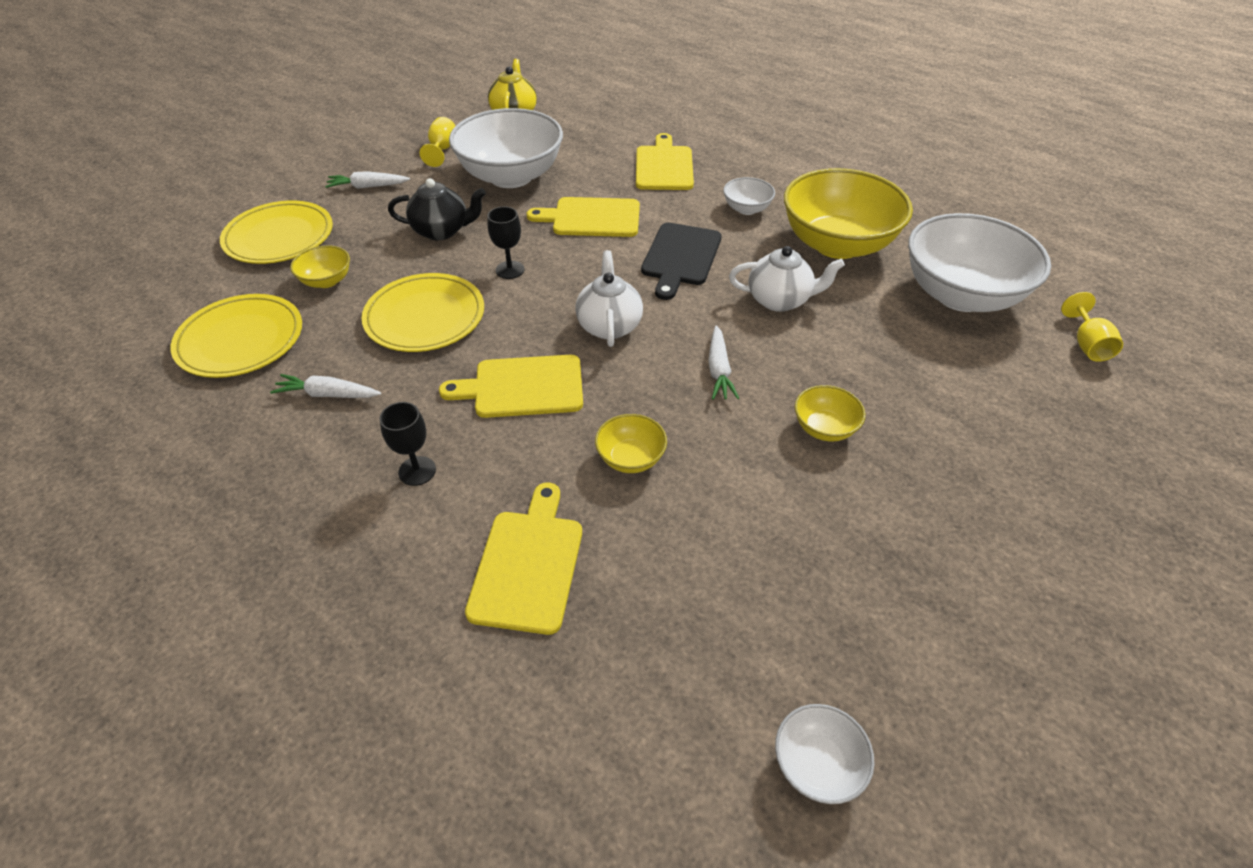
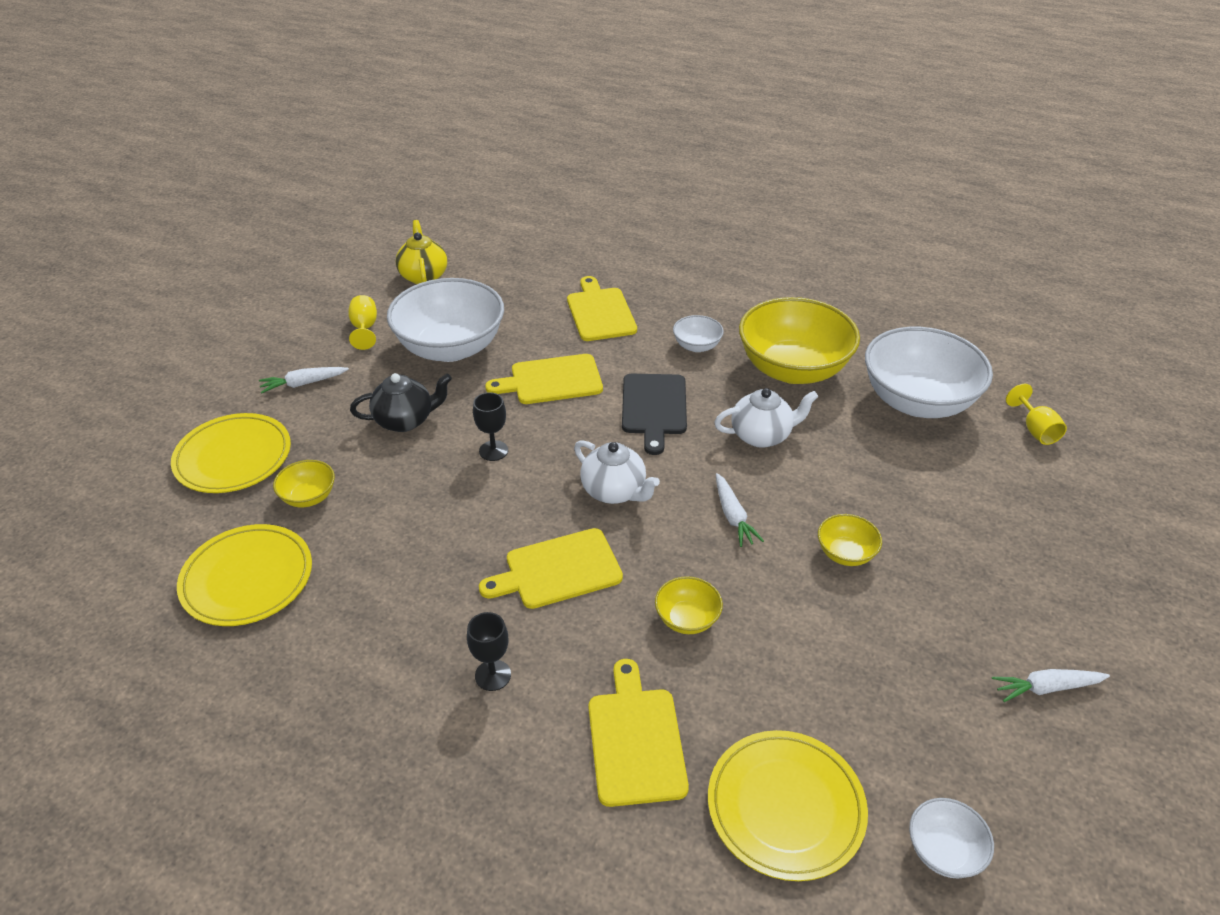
camera: 15 degrees left, 5 degrees down
(328, 394) = (368, 617): white carrot -> white carrot (1046, 688)
(425, 317) = (429, 517): yellow plate -> yellow plate (785, 807)
(609, 326) = (614, 491): white teapot -> white teapot turned 150 degrees clockwise

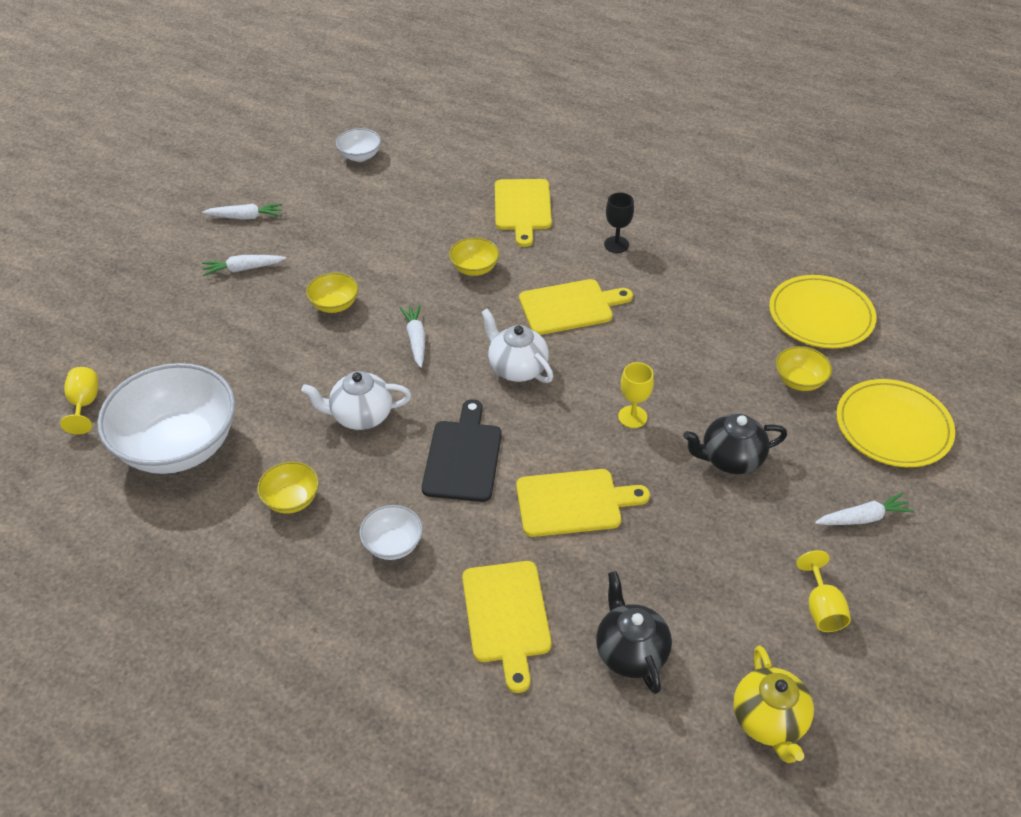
camera: 175 degrees left, 5 degrees up
(450, 348) = (700, 564): white bowl -> none
(493, 451) = (632, 417): black goblet -> yellow goblet
(511, 300) = (630, 652): none -> black teapot
(785, 807) = (440, 176): yellow plate -> none
(793, 369) = (291, 499): yellow bowl -> yellow bowl, size x0.44
(988, 597) = (243, 269): none -> white carrot

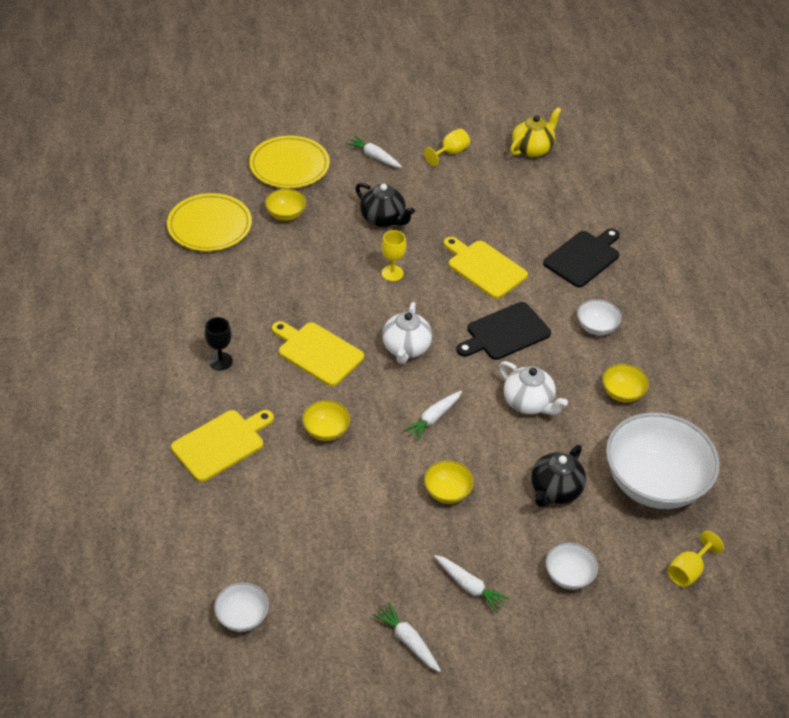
camera: 130 degrees left, 0 degrees up
(179, 328) = (568, 576): none -> white bowl
(506, 616) = (583, 257): yellow cutting board -> black cutting board
(630, 652) = (550, 205): black teapot -> black teapot (555, 490)

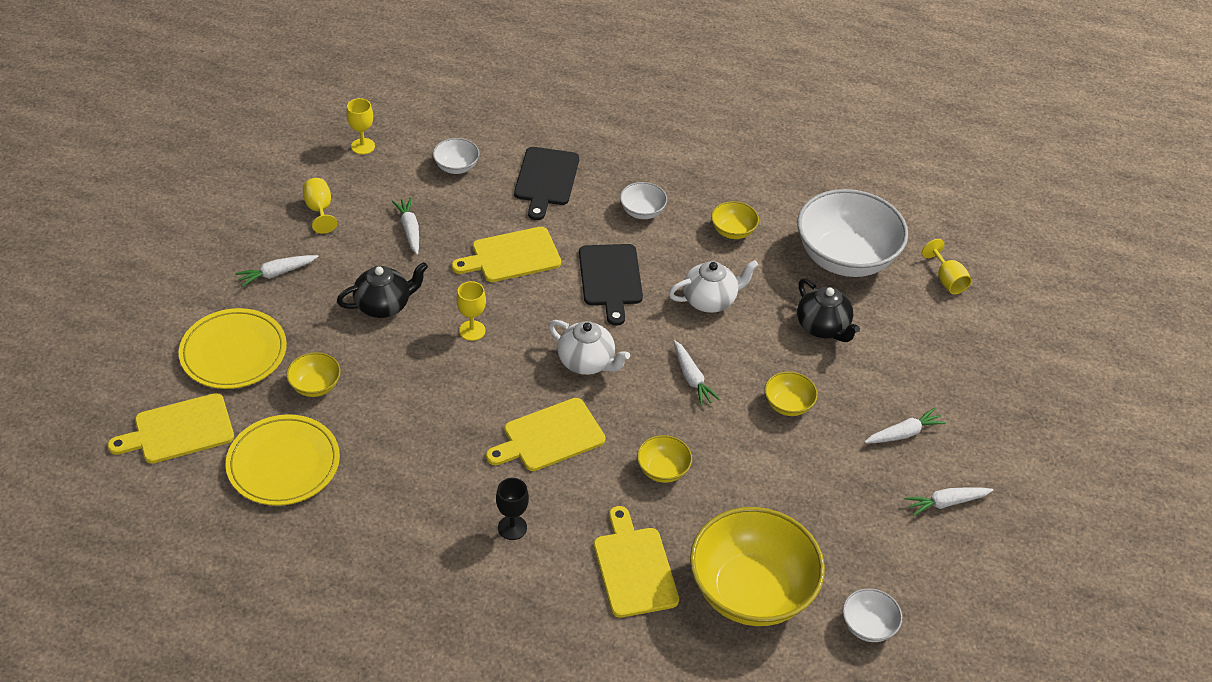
camera: 65 degrees left, 0 degrees up
(209, 168) = (179, 430): none -> yellow cutting board
(237, 525) = (751, 591): none -> yellow bowl
(467, 204) = (409, 230): none -> white carrot
(532, 149) = (363, 146): yellow teapot -> yellow goblet
(568, 576) = (920, 359): white bowl -> white bowl (456, 167)
(583, 257) = (546, 179): black cutting board -> black cutting board turned 150 degrees counterclockwise

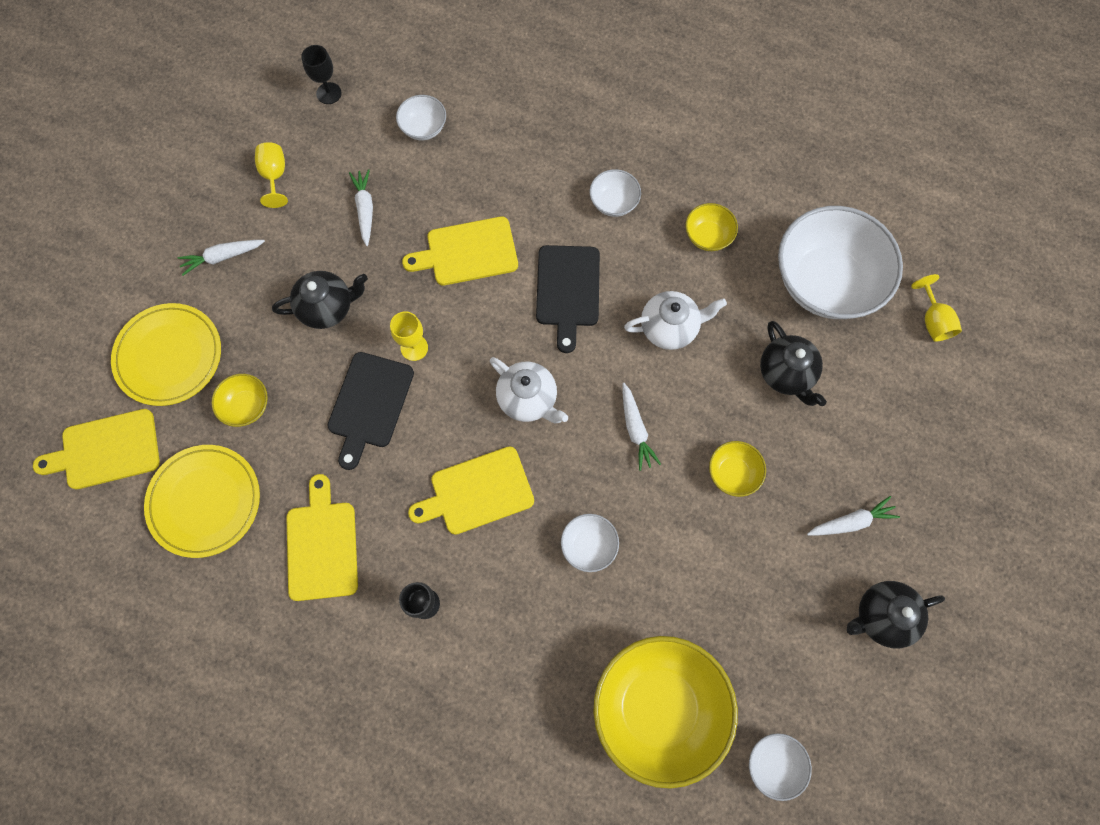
camera: 10 degrees right, 25 degrees up
(363, 146) = (329, 93): yellow goblet -> black goblet
(546, 179) = (516, 151): black cutting board -> black cutting board (369, 404)
(634, 568) = (542, 666): yellow cutting board -> yellow cutting board (322, 545)
(663, 470) = (588, 545): yellow bowl -> white bowl
(946, 503) = (882, 616): white carrot -> black teapot

